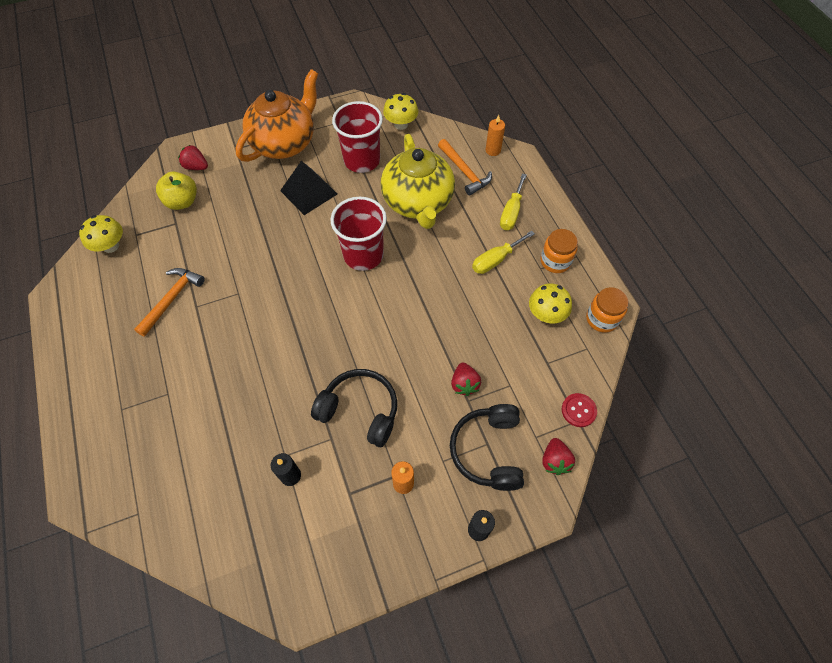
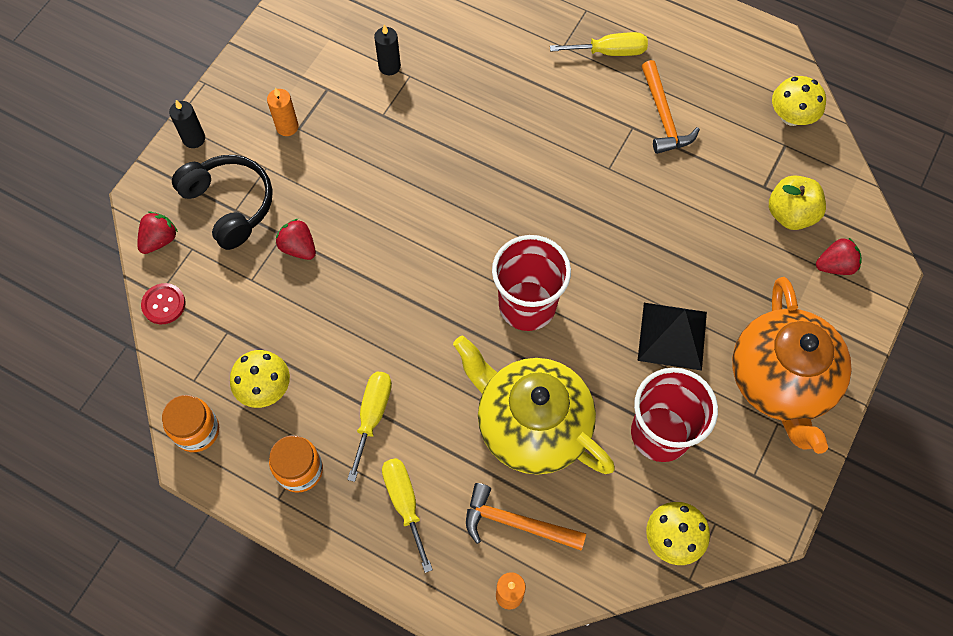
camera: 140 degrees right, 5 degrees up
(147, 365) = (609, 52): none -> yellow screwdriver
(360, 410) = (378, 154): black headphones -> none
(554, 461) = (160, 240): red strawberry -> red strawberry turned 75 degrees clockwise

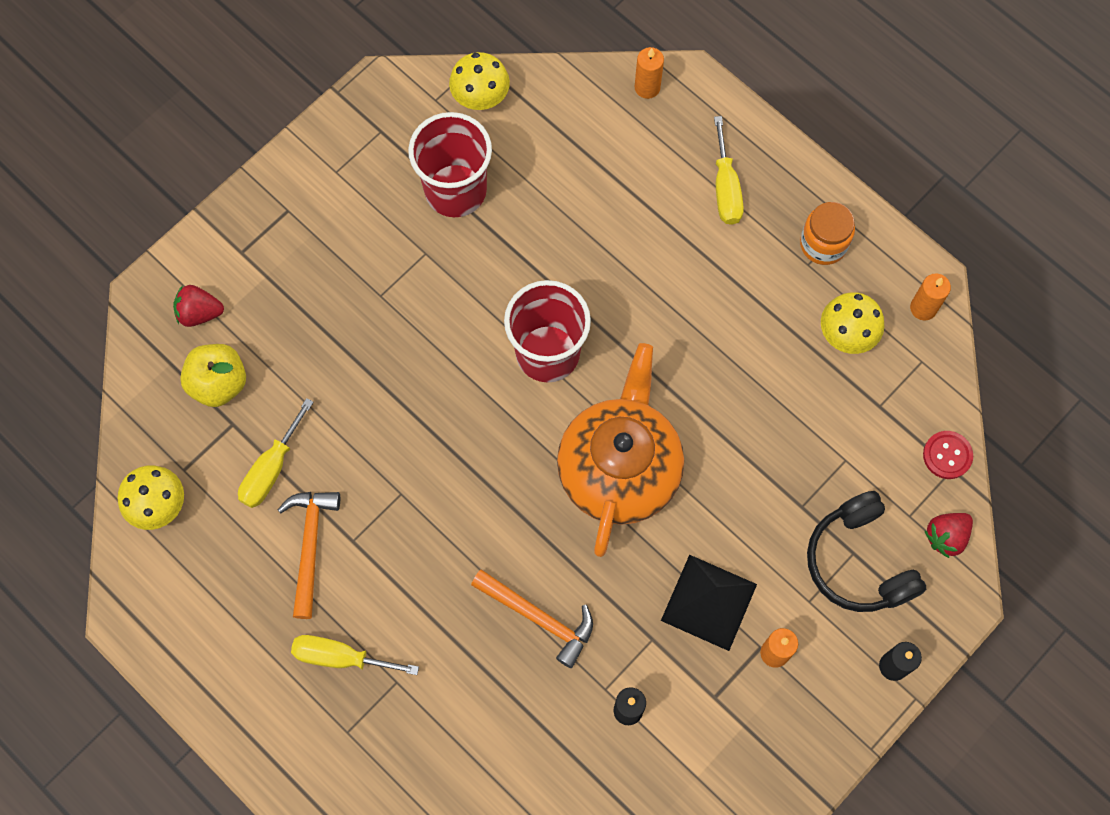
camera: 165 degrees left, 5 degrees up
(197, 430) = (923, 308): orange jar -> orange candle
(298, 247) = (786, 485): red strawberry -> none
(372, 416) = (740, 278): yellow screwdriver -> yellow screwdriver (271, 469)
(516, 522) = (623, 145): orange hammer -> orange hammer (539, 618)
(531, 425) = (581, 230): yellow teapot -> none
(672, 335) = (405, 282): black pyramid -> black pyramid (708, 602)
(780, 381) = (314, 209): orange teapot -> orange teapot (619, 469)

